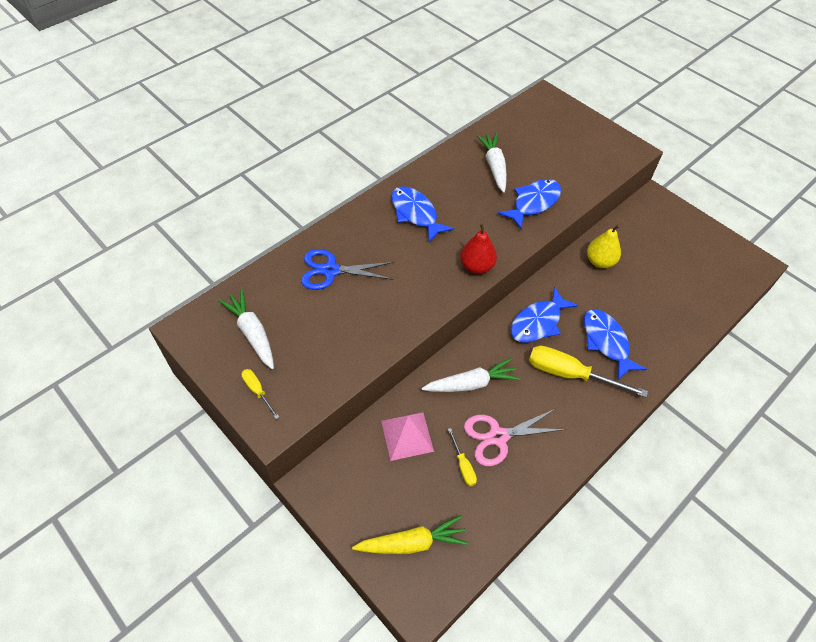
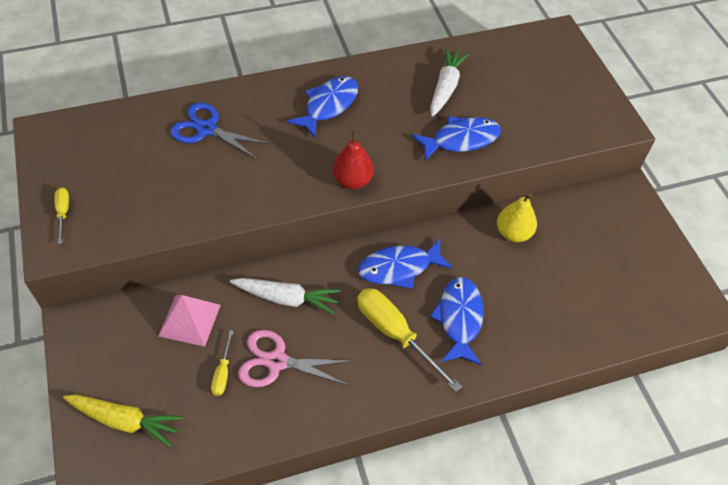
camera: 25 degrees right, 0 degrees up
(252, 333) = (95, 159): white carrot -> none
(415, 214) = (328, 105): blue fish -> blue fish turned 45 degrees clockwise

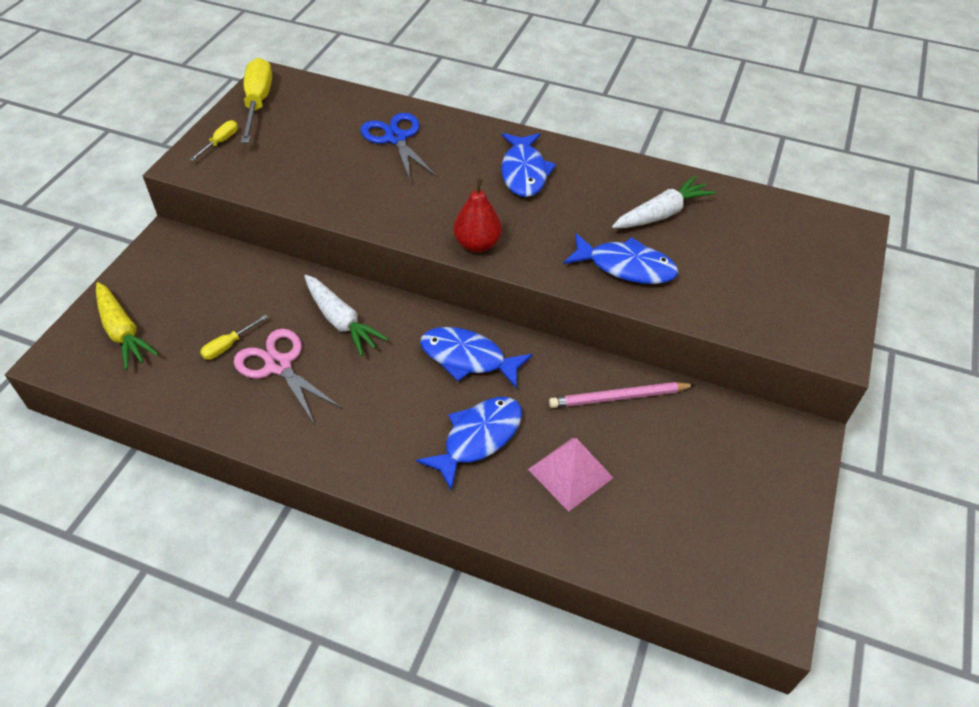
camera: 40 degrees right, 5 degrees down
(190, 320) = (248, 289): pink pyramid -> pink pyramid (570, 473)
(328, 105) = (524, 172): blue fish -> blue fish turned 105 degrees clockwise
(395, 334) = (403, 411): yellow screwdriver -> yellow screwdriver (258, 103)
(513, 233) = (619, 397): yellow pear -> pink pencil

